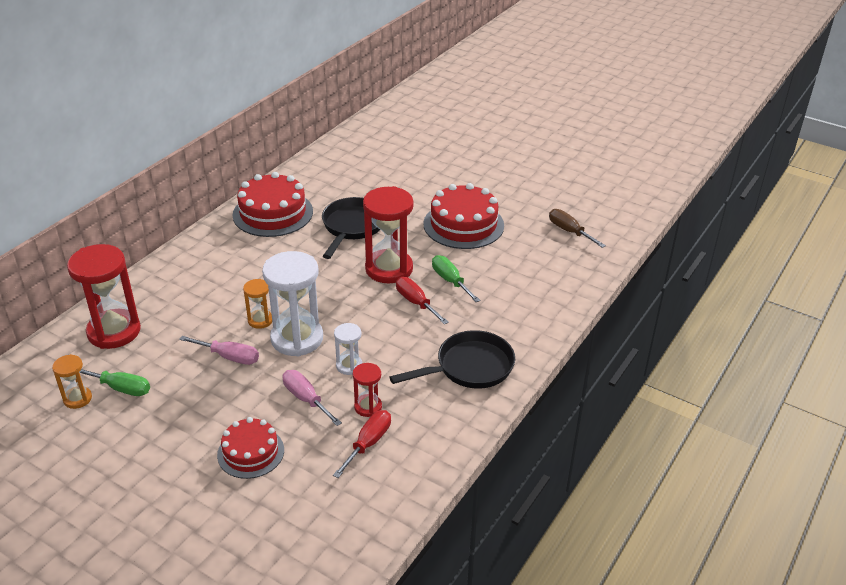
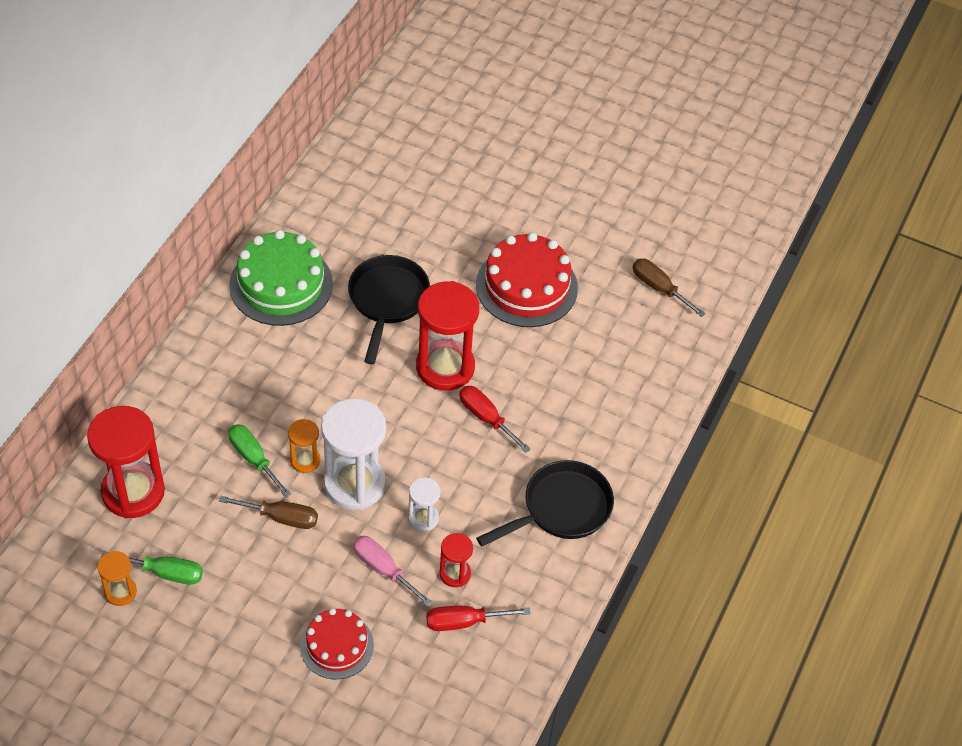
camera: 10 degrees left, 15 degrees up
(229, 357) = (281, 518): pink screwdriver -> brown screwdriver
(273, 213) = (281, 284): red cake -> green cake
(368, 443) = (464, 622): red screwdriver -> red screwdriver turned 120 degrees counterclockwise
(450, 281) = (522, 380): green screwdriver -> green screwdriver (253, 459)

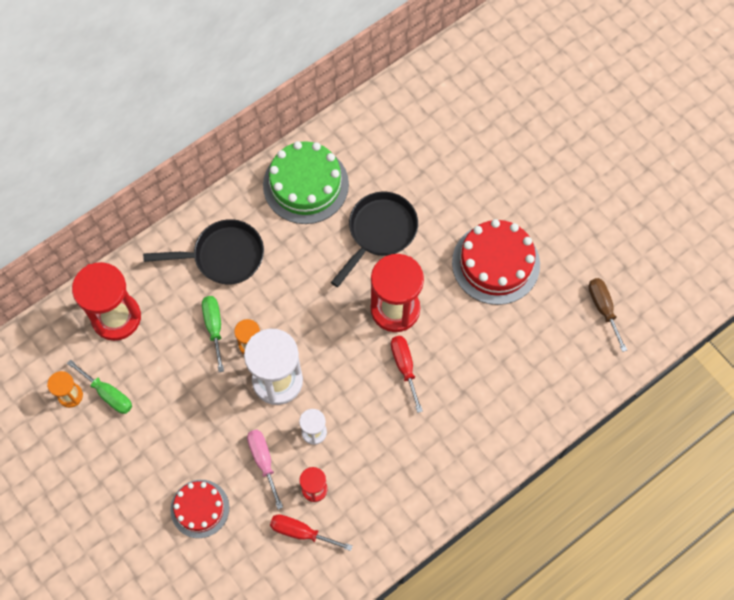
camera: 30 degrees right, 15 degrees up
(281, 518) = (210, 385): brown screwdriver -> none
(561, 509) = (423, 471): black pan -> black pan (223, 256)

